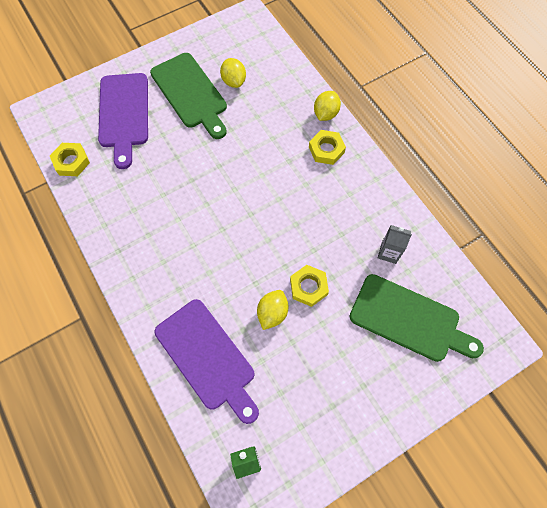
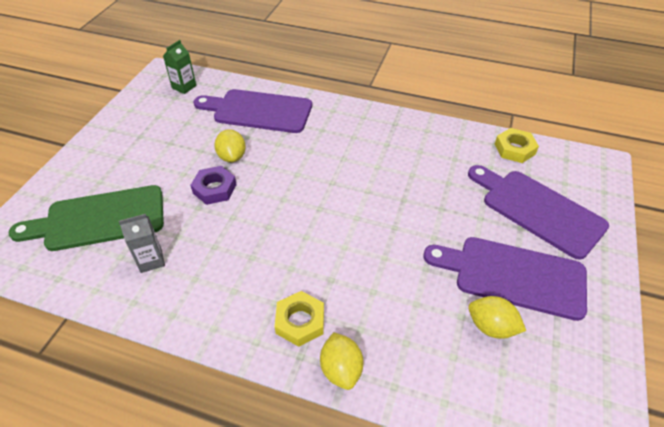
camera: 140 degrees right, 20 degrees down
(190, 93) = (513, 276): green cutting board -> purple cutting board
(308, 287) = (214, 189): yellow nut -> purple nut

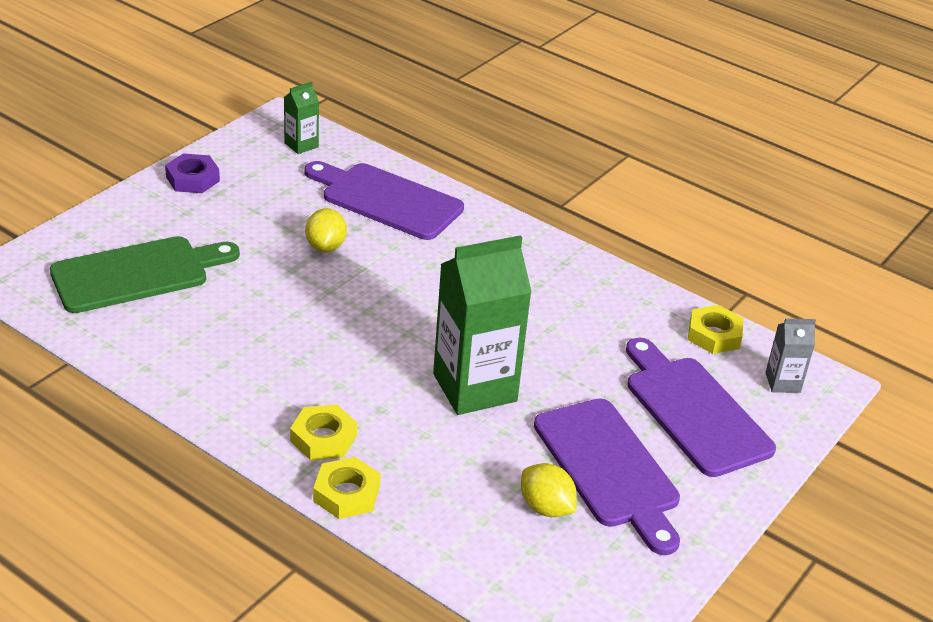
camera: 15 degrees right, 10 degrees down
(99, 219) = (137, 274): green cutting board -> green cutting board turned 150 degrees clockwise
(151, 260) = (180, 332): grey carton -> grey carton (782, 382)
(214, 189) = (287, 277): purple nut -> purple nut (192, 179)
(341, 369) = (346, 494): yellow lemon -> yellow nut
(387, 238) = (474, 387): none -> green carton
(513, 276) = (609, 468): purple cutting board -> purple cutting board turned 150 degrees counterclockwise

